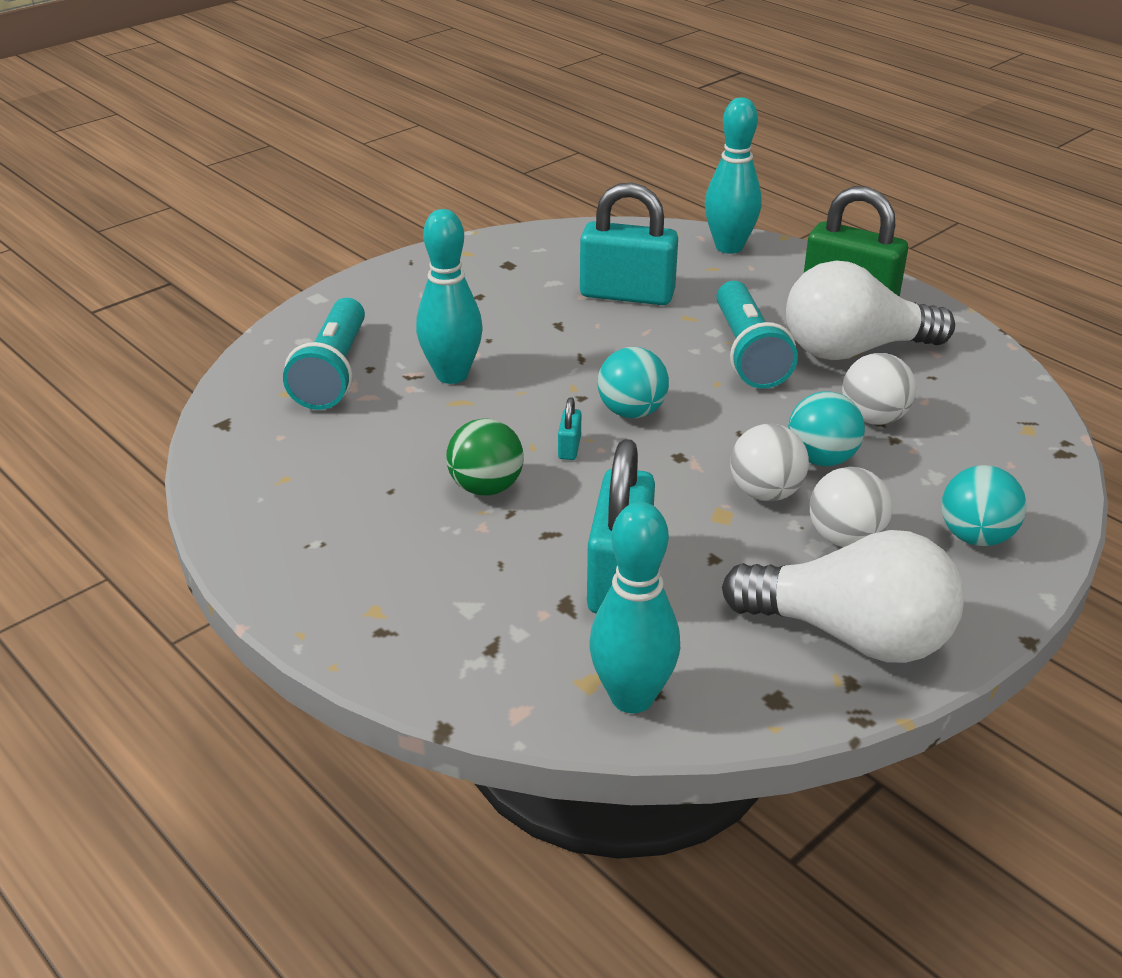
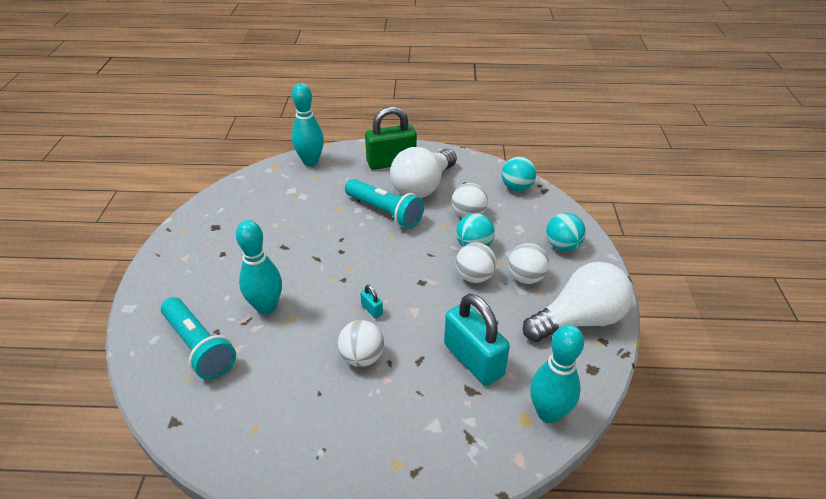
camera: 45 degrees left, 5 degrees up
(486, 487) = (362, 357): green ball -> white ball
(627, 294) = (296, 211): turquoise padlock -> none
(631, 412) = (375, 272): turquoise ball -> turquoise ball (516, 187)

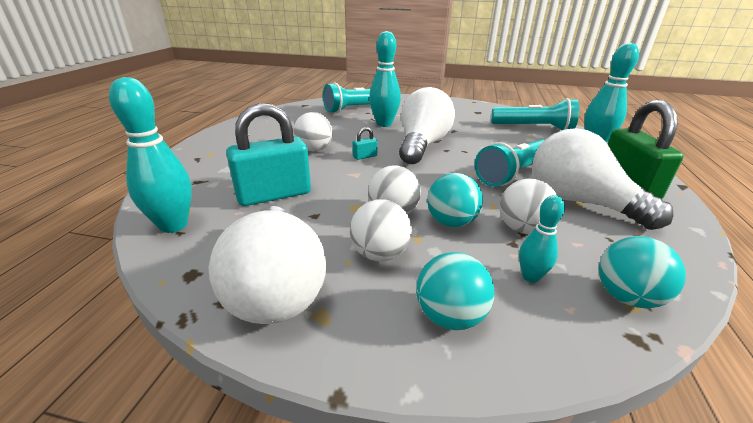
camera: 100 degrees right, 10 degrees down
(270, 190) = (534, 128): none -> turquoise flashlight
(332, 269) = (422, 145): none -> white light bulb
(516, 216) = (530, 277): none -> turquoise bowling pin

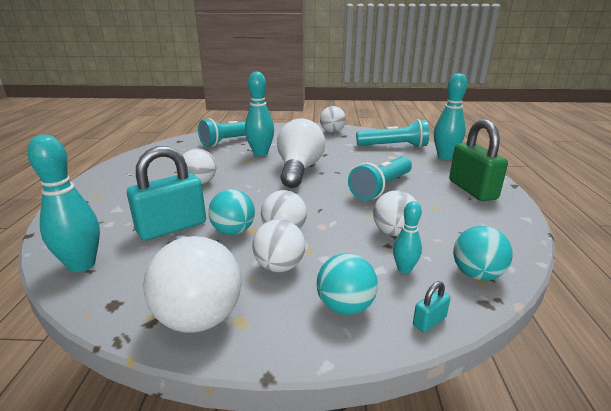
camera: 10 degrees left, 5 degrees down
(365, 156) = (249, 185): turquoise padlock -> turquoise padlock (429, 321)
(451, 222) = (335, 234): turquoise ball -> turquoise ball (233, 231)
(465, 107) = (332, 132): none -> white ball
(579, 202) = (436, 206): white light bulb -> none

